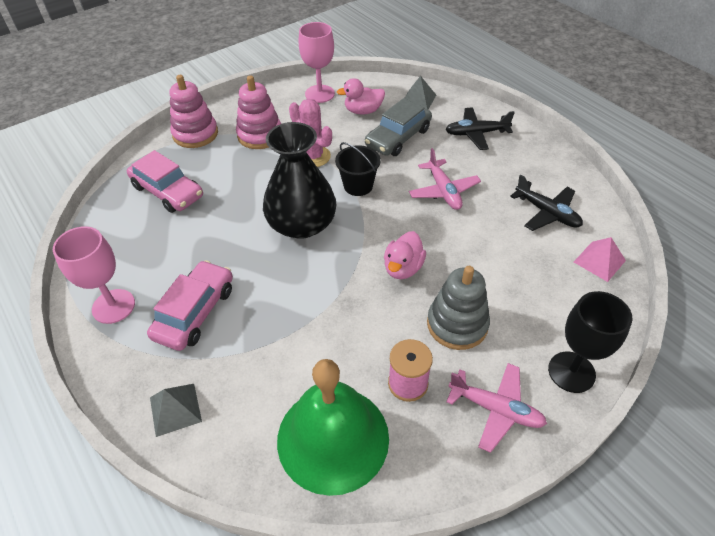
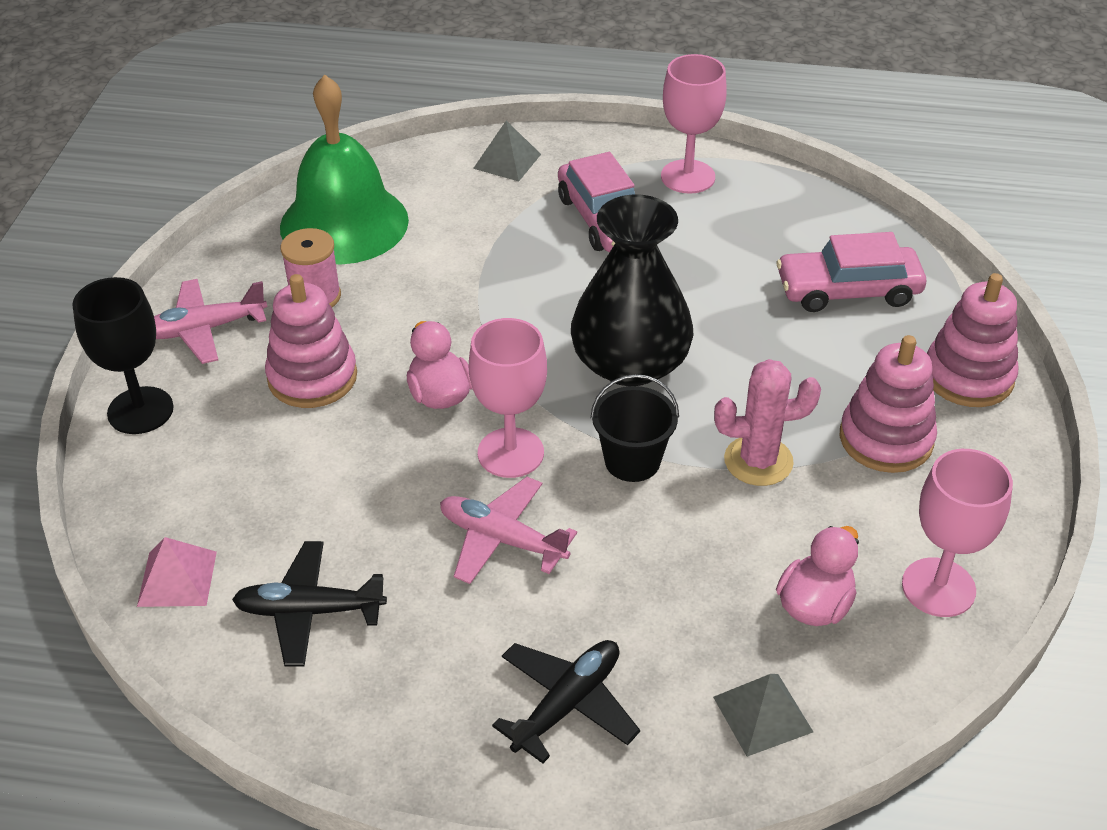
camera: 135 degrees right, 5 degrees down
(398, 137) = (685, 591): grey car -> none
(402, 220) = (510, 453): none -> pink goblet
(457, 324) = (312, 377): grey stacking toy -> pink stacking toy

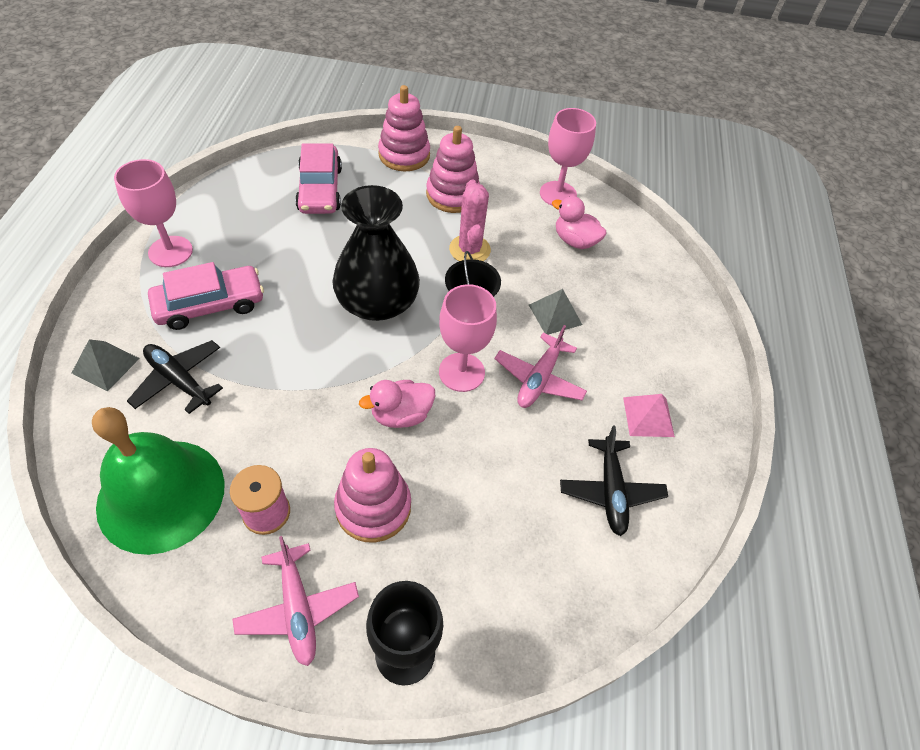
camera: 95 degrees left, 10 degrees up
(177, 578) = (592, 588): pink pyramid -> pink pyramid (648, 417)
(567, 704) = (657, 351): black plane -> black plane (179, 380)
(762, 714) = (647, 270): grey pyramid -> grey pyramid (555, 314)

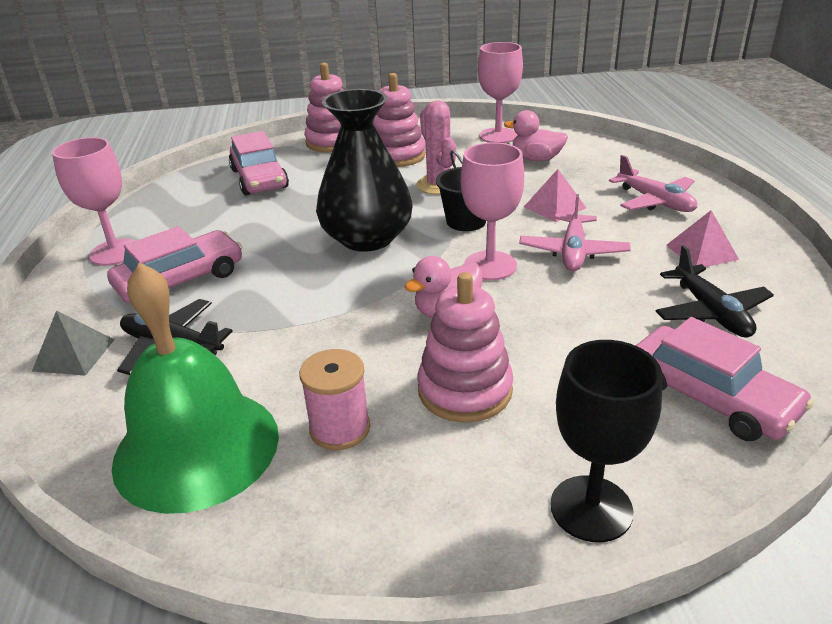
camera: 10 degrees left, 20 degrees down
(297, 609) = (431, 505): pink plane -> pink plane (655, 201)
(553, 581) = (711, 397): none -> pink car
(555, 314) = (555, 207): grey pyramid -> pink pyramid

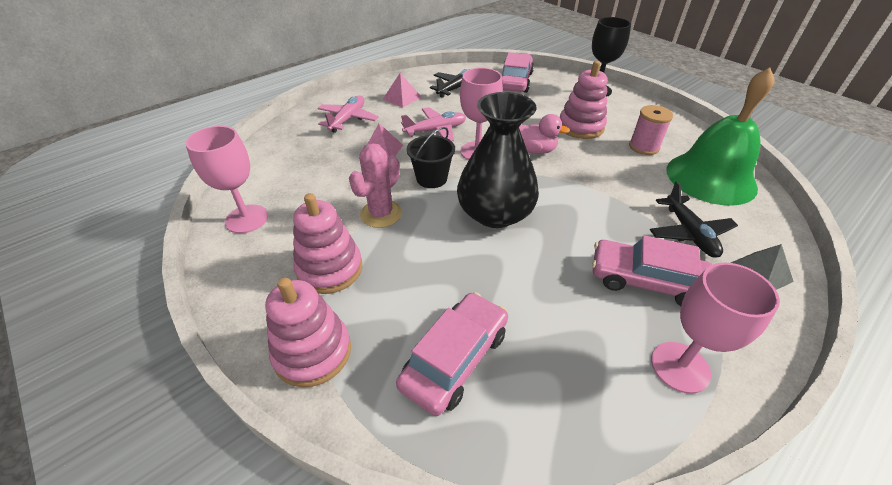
camera: 125 degrees left, 10 degrees up
(536, 159) = (298, 180): pink duck -> none

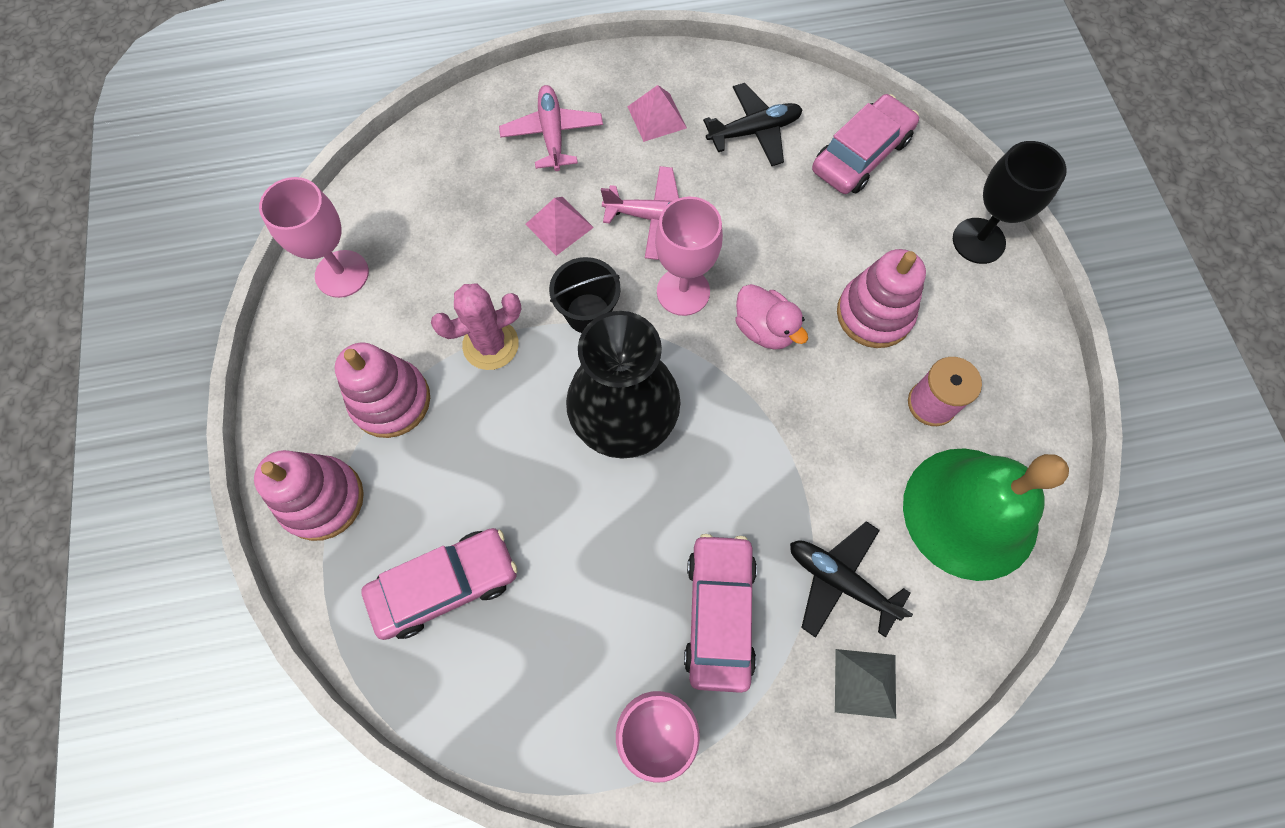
camera: 30 degrees right, 25 degrees up
(348, 119) = (552, 134): pink plane -> pink plane turned 60 degrees counterclockwise
(646, 280) = (719, 614): pink car -> pink car turned 45 degrees clockwise
(689, 233) = (840, 581): black plane -> black plane turned 105 degrees clockwise

